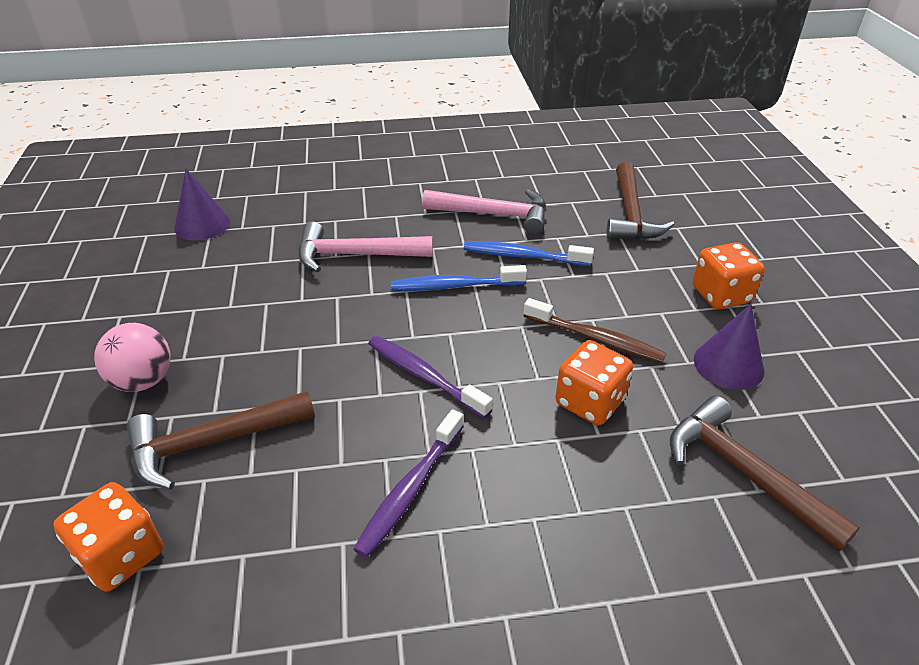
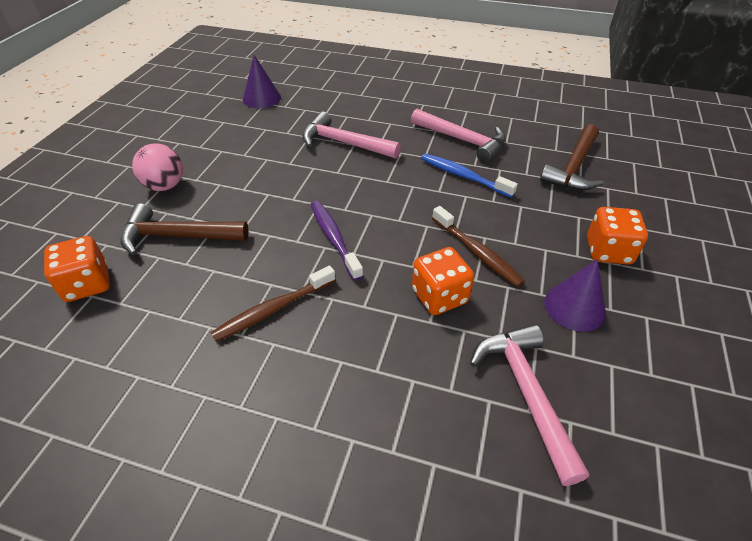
camera: 25 degrees right, 5 degrees up
(410, 489) = (273, 309): purple toothbrush -> brown toothbrush
(454, 286) = (397, 183): blue toothbrush -> none
(743, 472) = (526, 393): brown hammer -> pink hammer

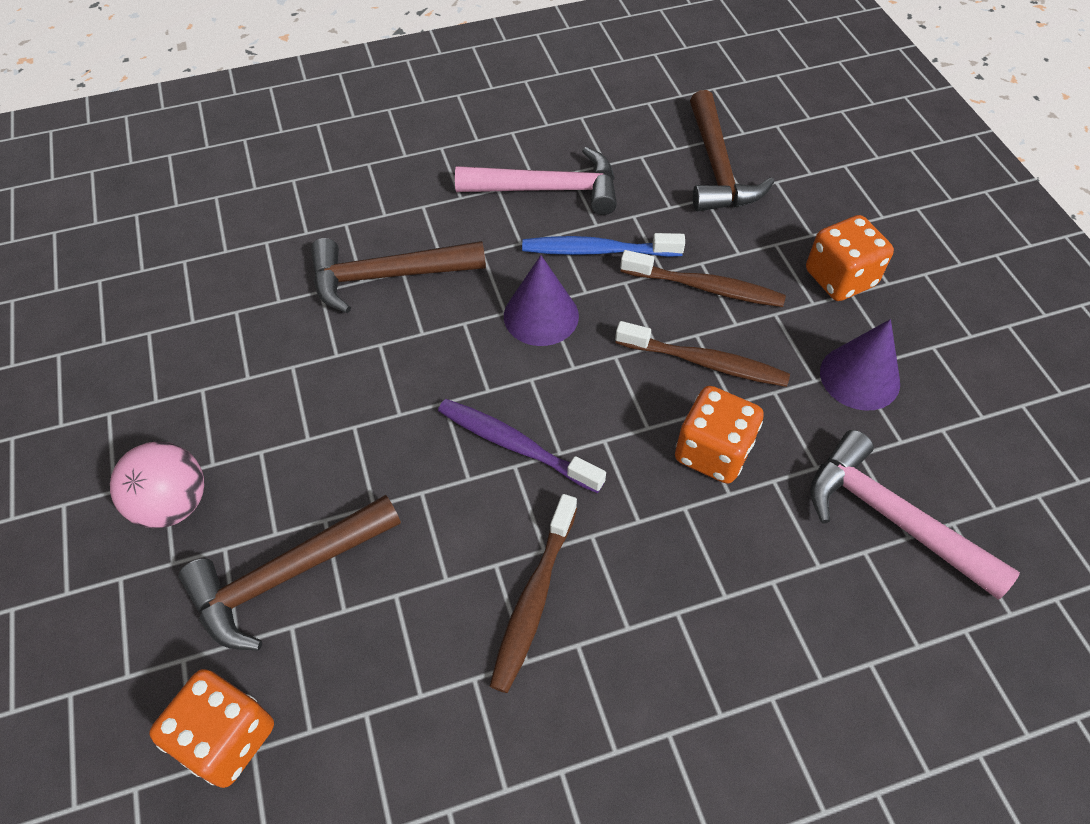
camera: 35 degrees left, 10 degrees up
(261, 98) = (170, 253): purple cone -> purple cone (541, 315)
(344, 143) = (387, 277): pink hammer -> brown hammer
(512, 218) = (705, 287): none -> brown toothbrush

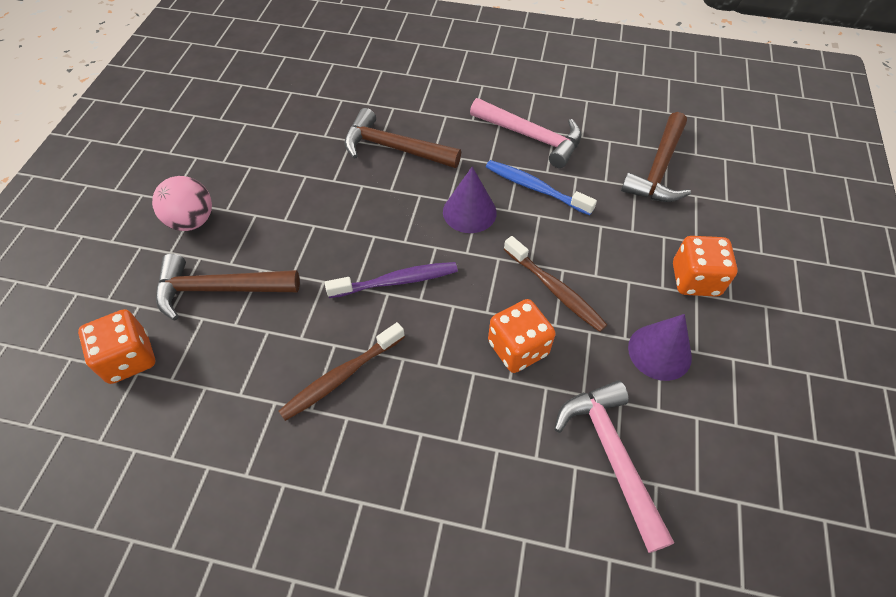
camera: 30 degrees right, 0 degrees up
(515, 445) = (396, 281): purple toothbrush -> purple toothbrush turned 105 degrees clockwise
(705, 287) = (591, 243): brown toothbrush -> none

